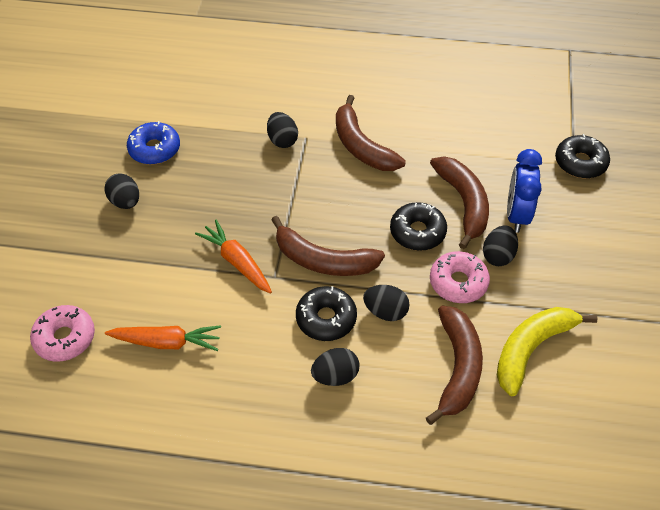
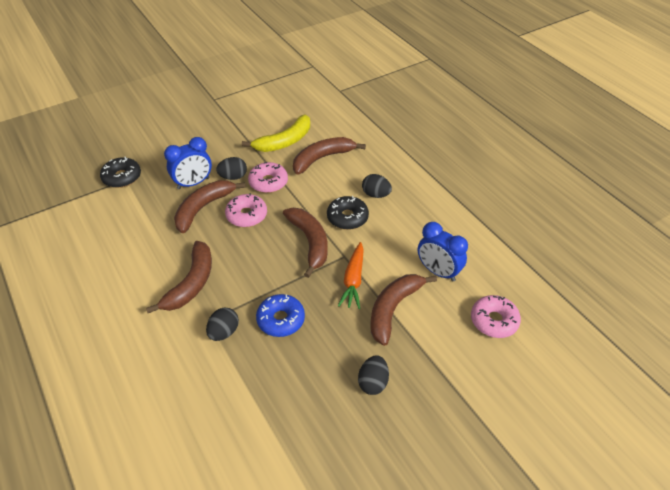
camera: 130 degrees left, 5 degrees down
(154, 149) = (307, 410): blue donut -> blue donut (281, 320)
(167, 342) = (438, 271): orange carrot -> blue clock
(171, 268) = (393, 309): none -> brown banana
(385, 312) = (317, 198): black egg -> none
(417, 232) = (246, 215): black donut -> pink donut
(531, 349) = (284, 141): yellow banana -> yellow banana turned 45 degrees counterclockwise

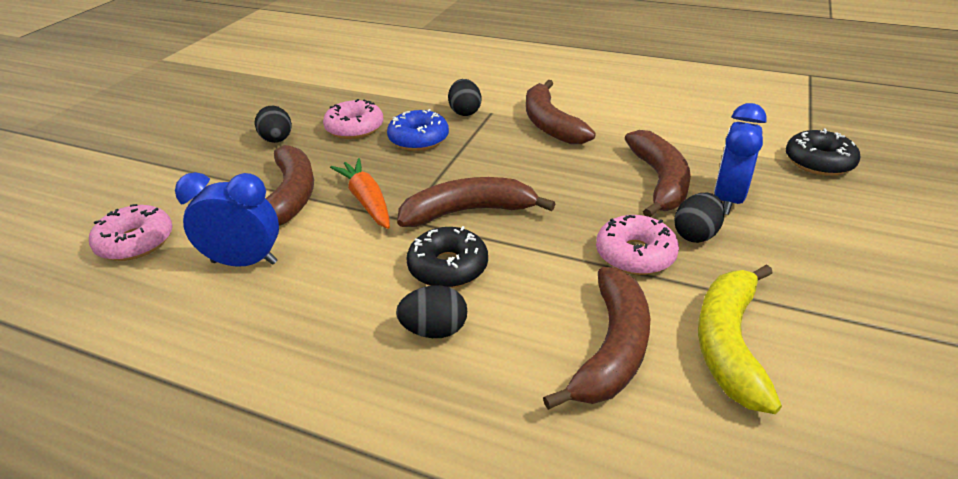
camera: 145 degrees right, 10 degrees down
(246, 215) = (594, 200): pink donut -> pink donut (354, 128)
(310, 242) = (468, 212): brown banana -> brown banana turned 135 degrees clockwise

